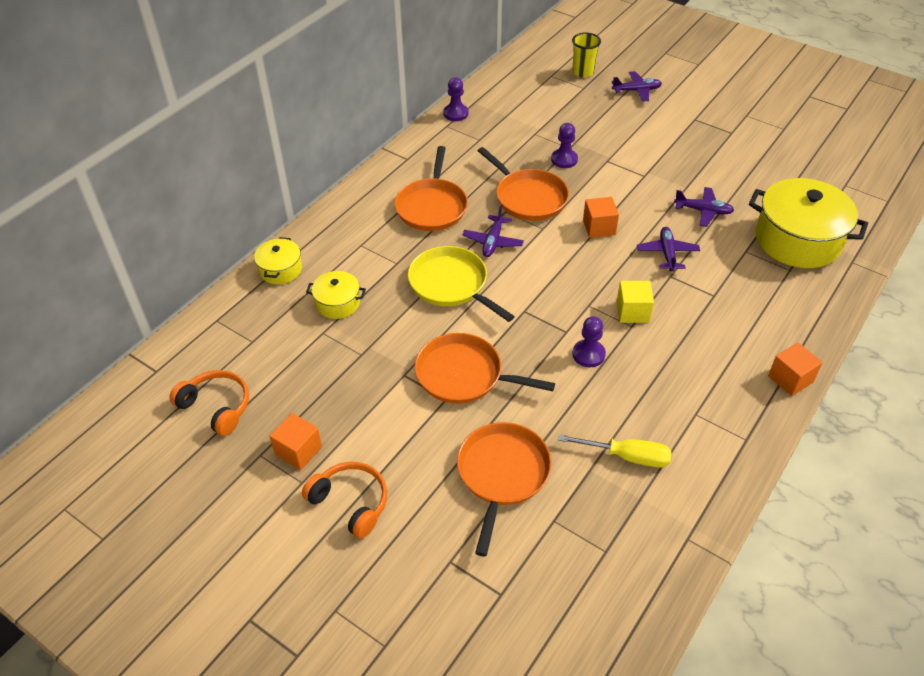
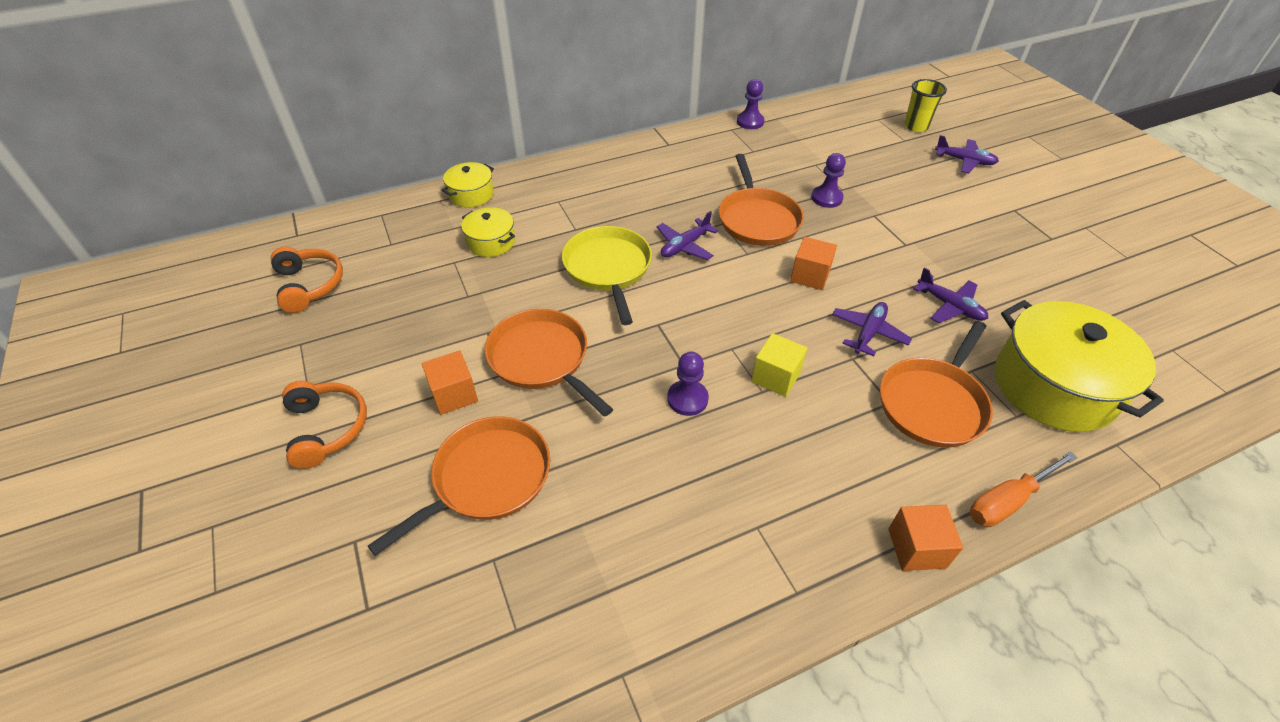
camera: 30 degrees right, 0 degrees up
(298, 451) = (332, 356): orange cube -> orange cube (454, 394)
(432, 207) = (654, 193): orange pan -> orange pan (933, 403)
(627, 456) = (634, 533): yellow screwdriver -> none
(818, 326) = (1007, 501): none -> orange screwdriver

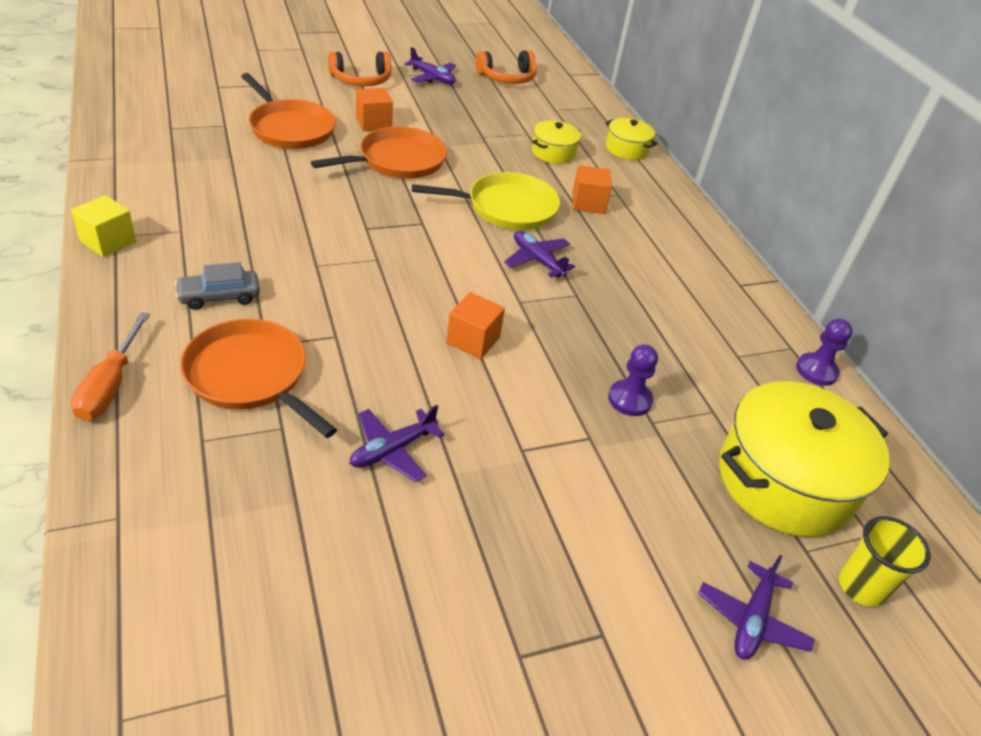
camera: 90 degrees right, 5 degrees down
(687, 399) = (325, 222): purple pawn -> none
(757, 219) = (583, 324): orange pan -> none
(775, 377) = (330, 277): yellow cube -> yellow cube (108, 241)
(847, 455) = (219, 296): none -> grey car
(868, 333) = (368, 359): purple plane -> purple plane (432, 78)
(916, 548) = (106, 308): orange cube -> orange cube (588, 203)
(1007, 501) = (110, 386): orange screwdriver -> orange screwdriver turned 150 degrees counterclockwise
(1054, 386) = (226, 498): yellow pot -> yellow pot (785, 481)

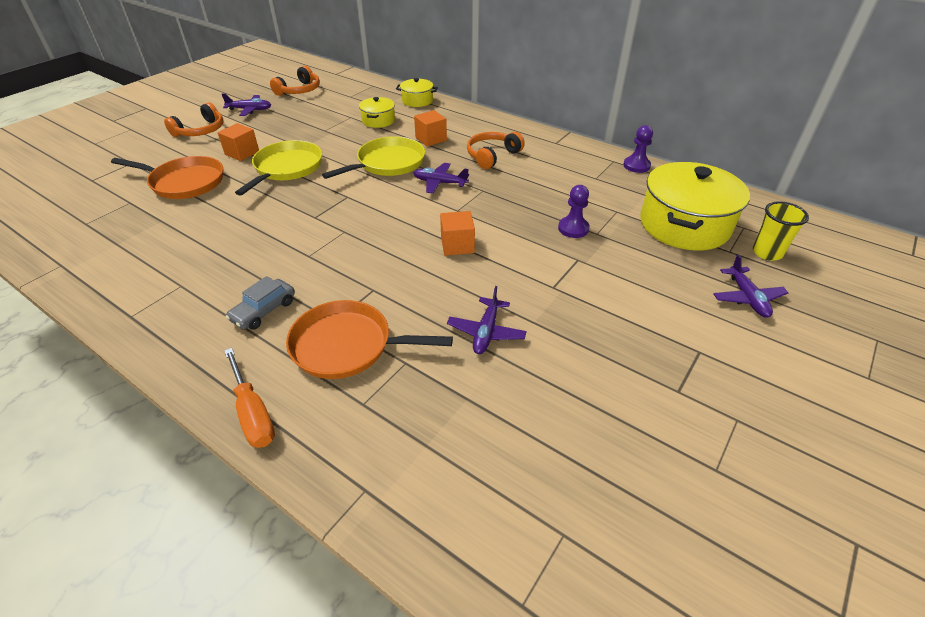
camera: 30 degrees left, 0 degrees up
(108, 241) = (129, 323): yellow cube -> none
(398, 161) = (287, 168): orange pan -> yellow pan
(637, 260) = (492, 156): none -> orange headphones

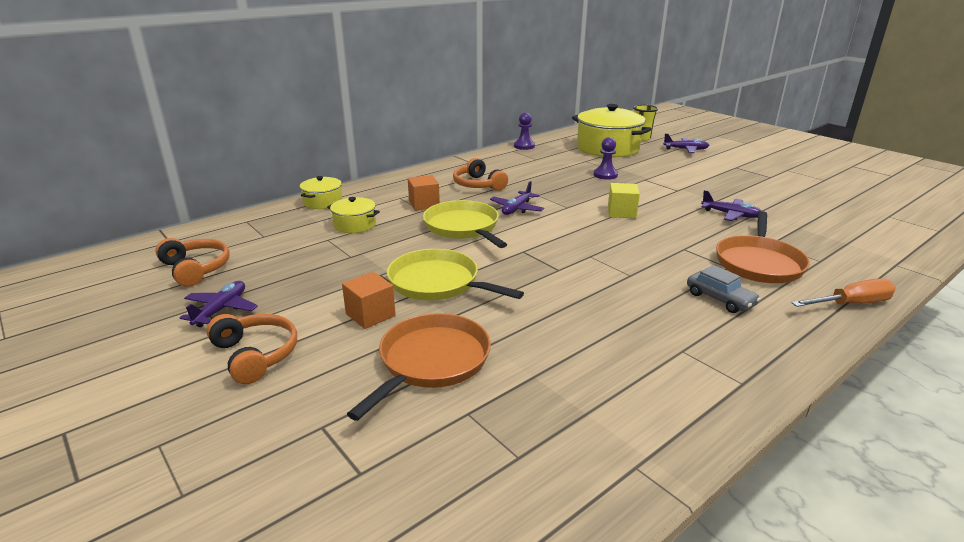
camera: 75 degrees left, 15 degrees down
(457, 245) = (621, 212): orange cube -> yellow cube

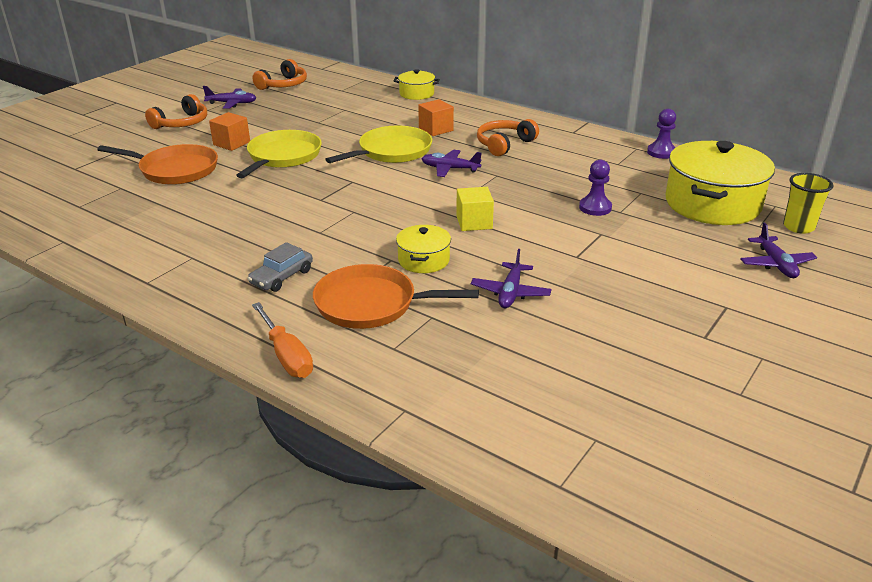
camera: 75 degrees right, 5 degrees up
(355, 225) = (376, 113): yellow pot -> yellow pot (423, 260)

